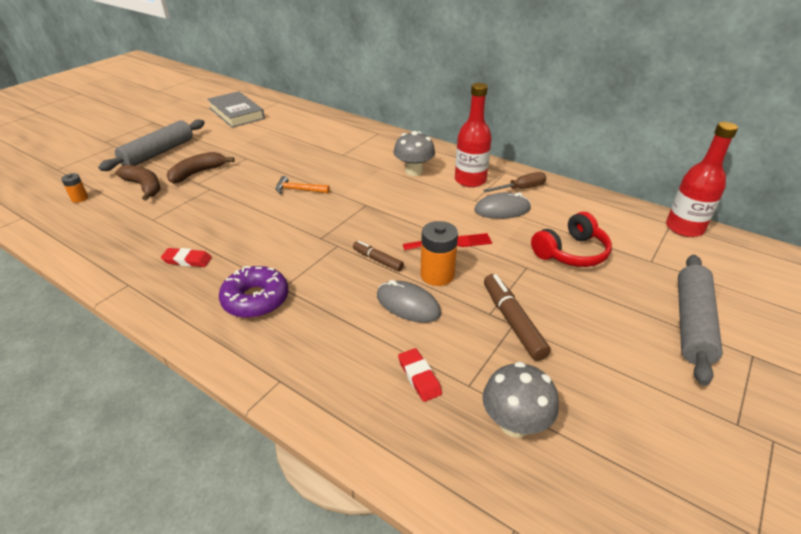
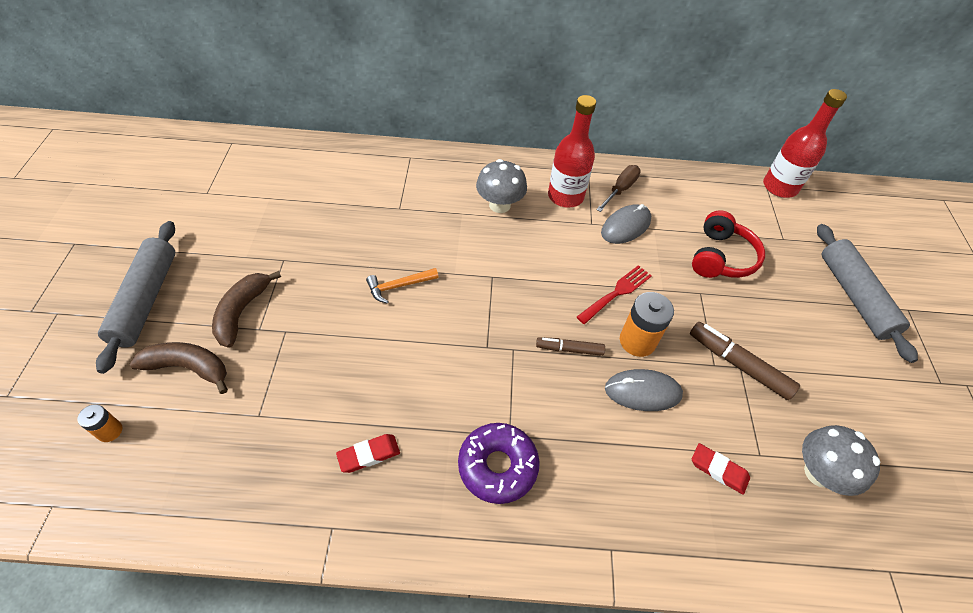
camera: 35 degrees left, 15 degrees up
(236, 113) = (190, 184): grey book -> none

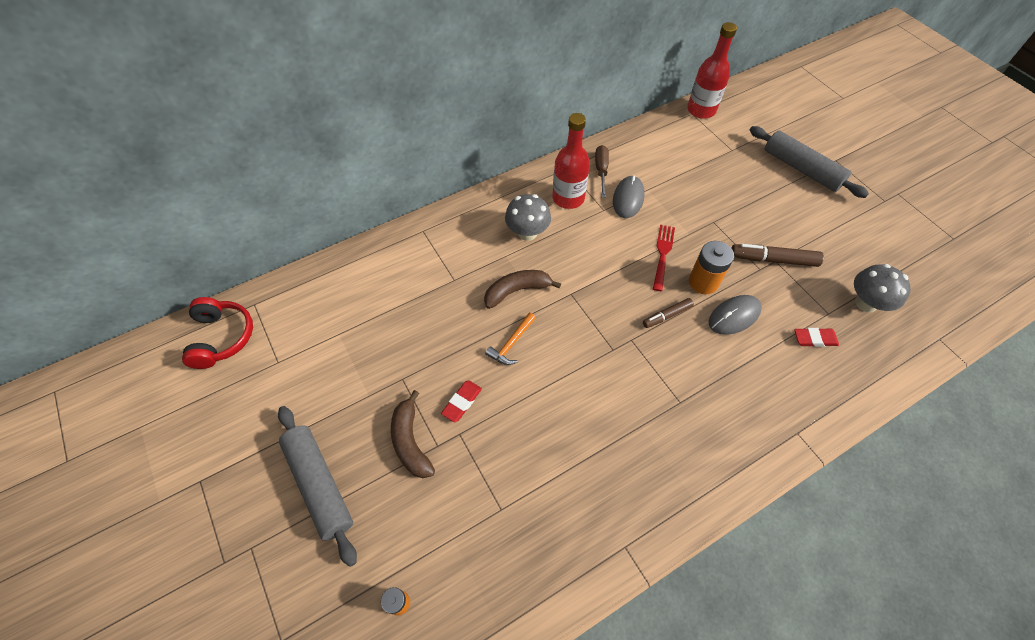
camera: 30 degrees left, 5 degrees up
(188, 368) = (412, 512): brown banana -> brown banana (517, 291)
(369, 455) = (603, 480): red eraser -> red eraser (462, 402)
(497, 466) = (690, 428): purple donut -> none
(721, 257) = (706, 187): red headphones -> red headphones (222, 337)

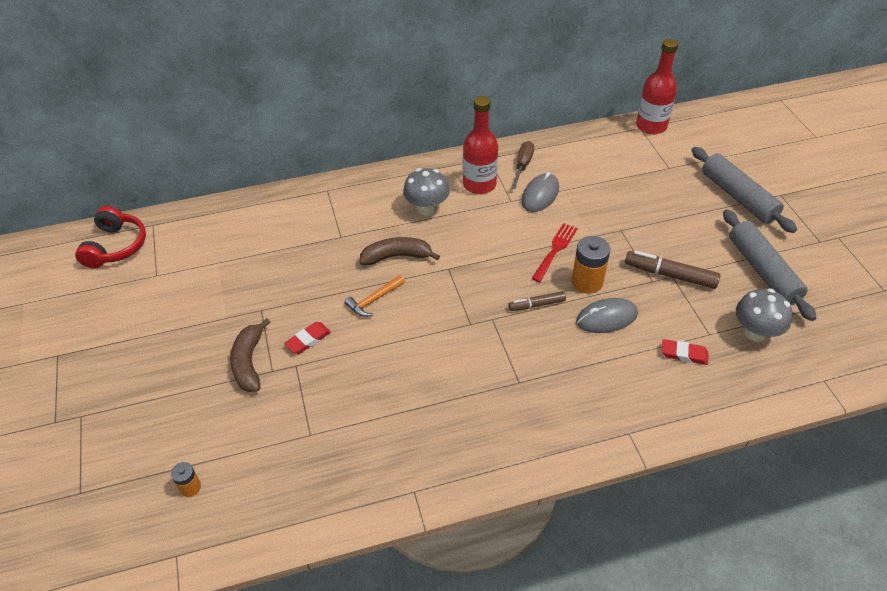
camera: 15 degrees right, 10 degrees down
(320, 484) = (156, 379): grey rolling pin -> grey rolling pin (763, 271)

